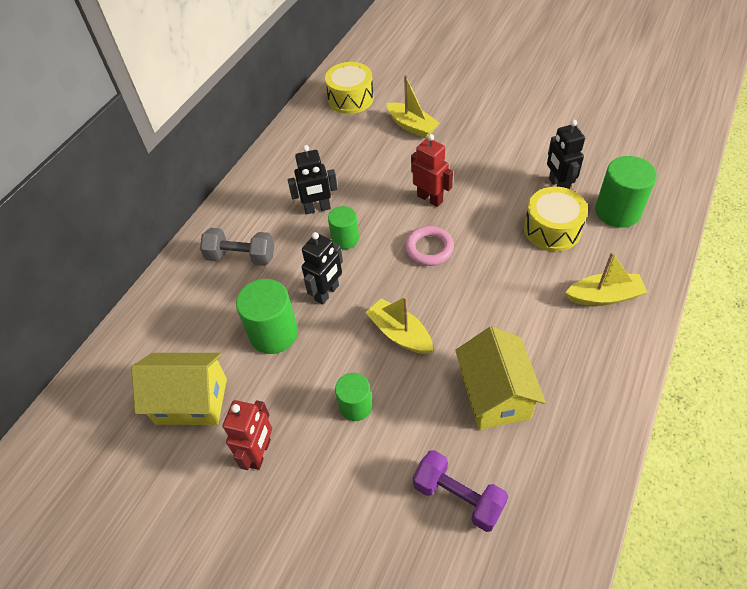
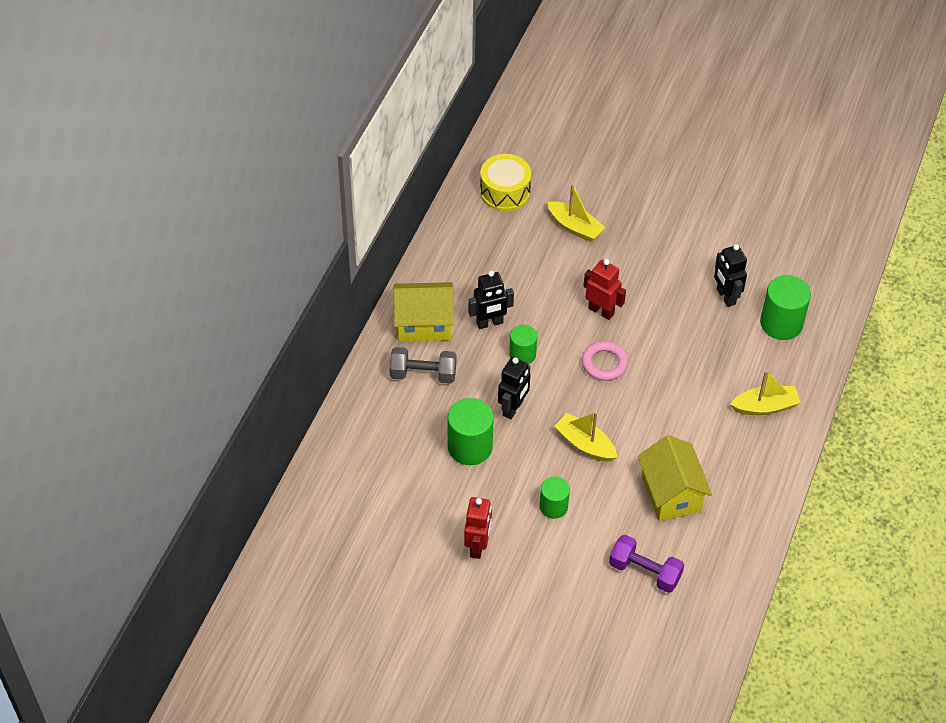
camera: 10 degrees left, 0 degrees up
(191, 401) = (408, 507): yellow house -> yellow house (424, 324)
(552, 229) = (719, 343): yellow drum -> none

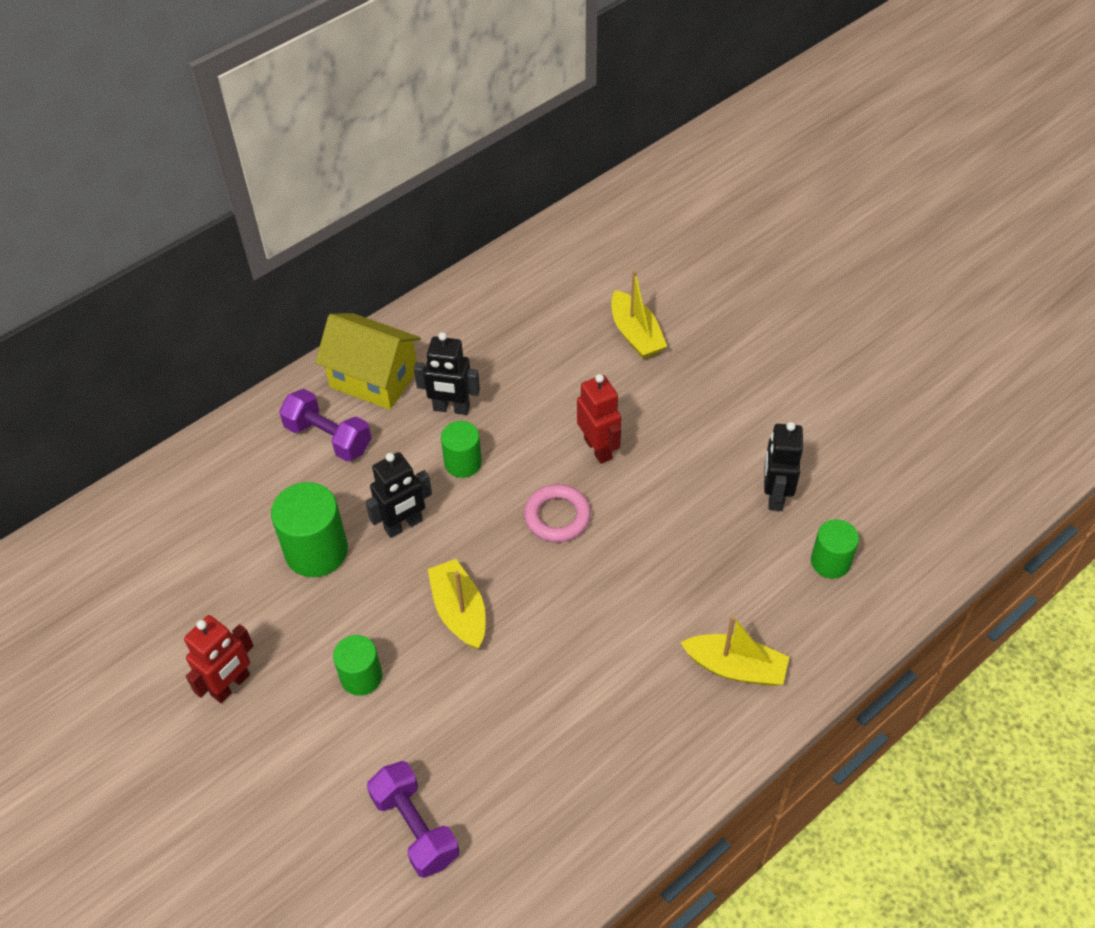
camera: 30 degrees right, 0 degrees up
(423, 374) = (328, 437): grey dumbbell -> purple dumbbell
(505, 192) = (579, 263): yellow drum -> none
(671, 493) = (526, 732): yellow house -> none
(781, 323) = (830, 562): green cylinder -> green cylinder, size x0.62

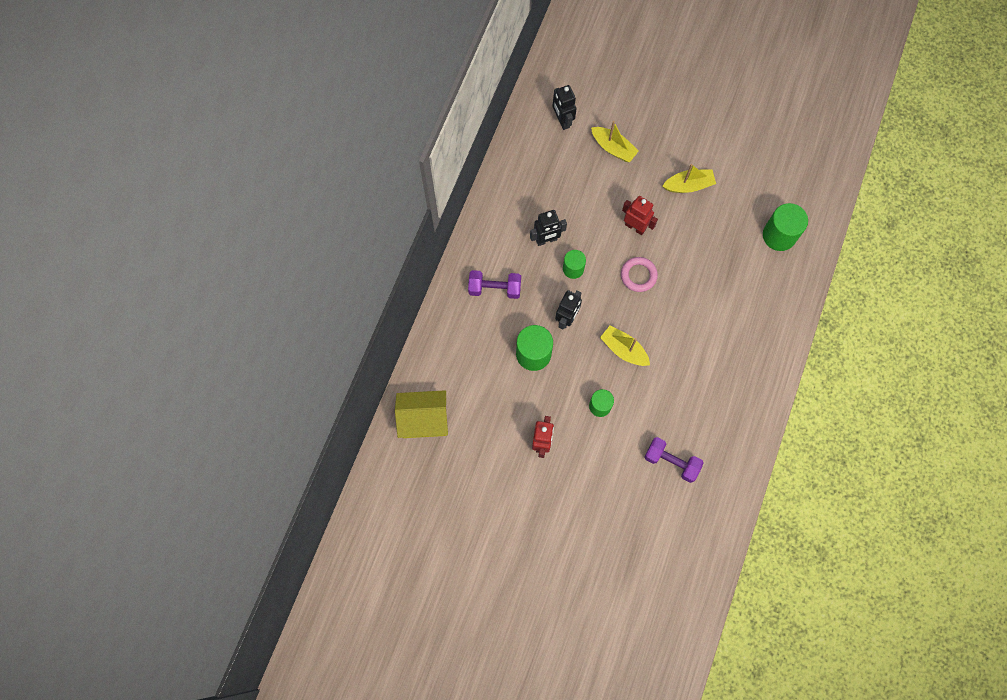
camera: 30 degrees left, 20 degrees up
(374, 378) = (494, 242): yellow house -> yellow house (424, 419)
(735, 667) = (765, 312): yellow boat -> yellow boat (688, 185)
(775, 495) = (735, 211): black robot -> black robot (562, 121)
(830, 562) = (779, 235): green cylinder -> green cylinder, size x1.61

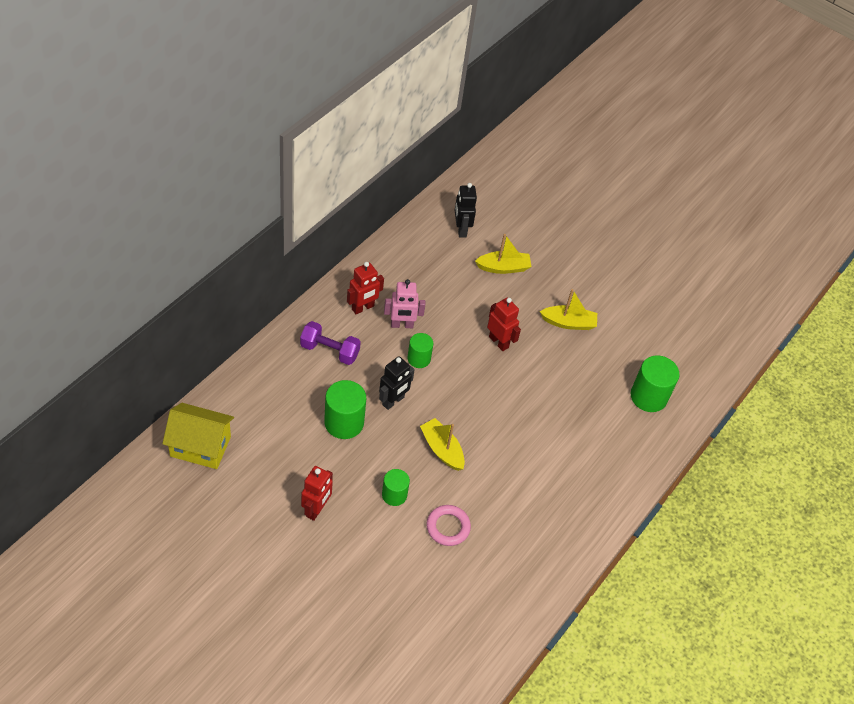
camera: 10 degrees right, 20 degrees down
(506, 235) = (363, 308): none -> red robot
(546, 240) = (402, 325): black robot -> pink robot
(613, 148) = (503, 267): yellow boat -> yellow boat turned 60 degrees counterclockwise
(638, 275) = (485, 386): pink ring -> pink ring (448, 527)
(671, 462) = (451, 576): purple dumbbell -> none

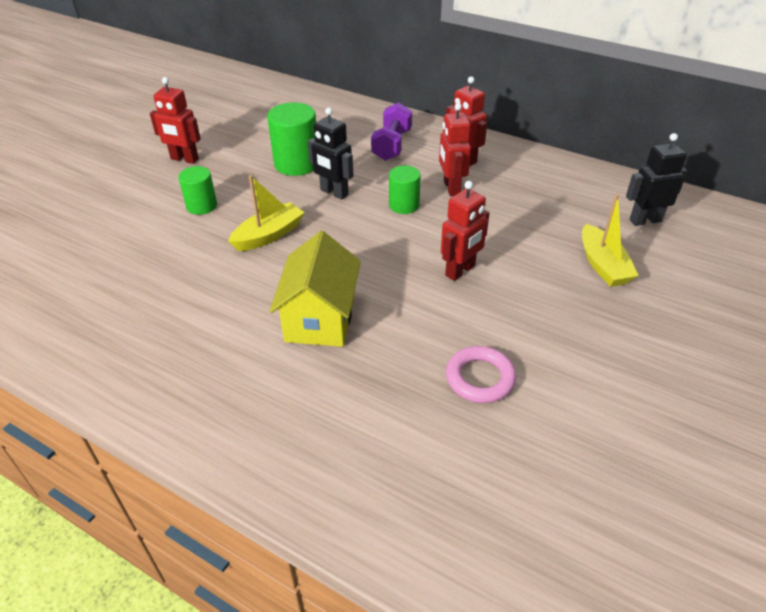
camera: 90 degrees right, 10 degrees down
(200, 446) = (256, 94): yellow house -> yellow house (320, 318)
(402, 325) = (451, 188): pink robot -> red robot
(448, 527) = (154, 249): pink ring -> pink ring (480, 378)
(568, 323) = (534, 345): yellow boat -> none
(648, 396) = (415, 469): green cylinder -> none

